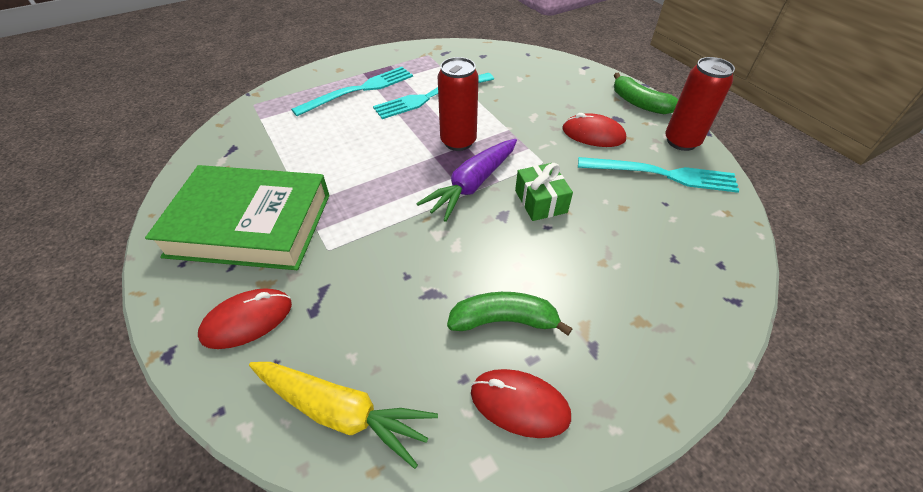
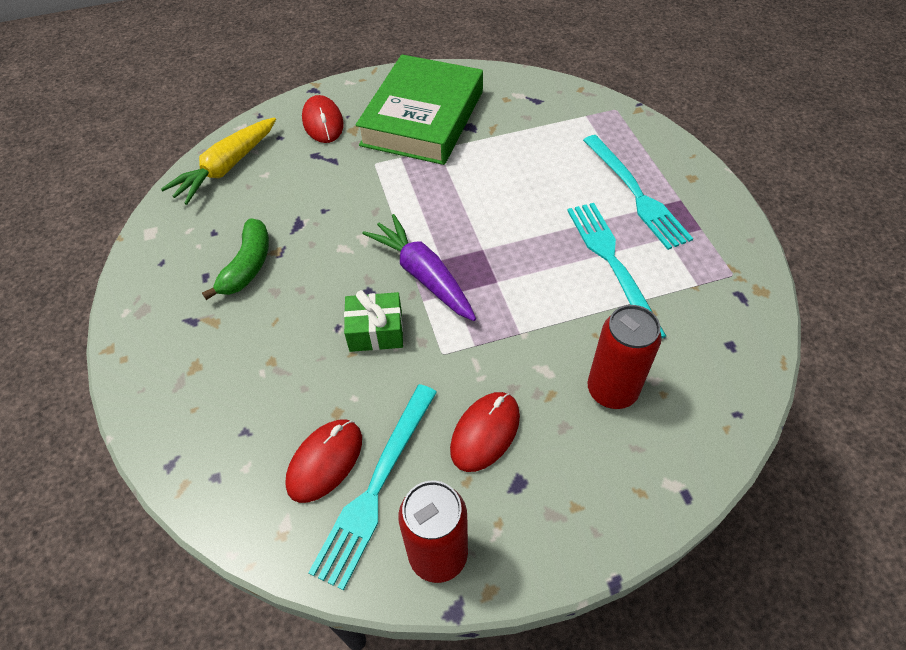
camera: 105 degrees right, 5 degrees up
(458, 142) = (505, 275): red can -> red can (612, 390)
(519, 404) = (176, 260): red mouse -> red mouse (325, 461)
(639, 103) = (554, 538): green banana -> none

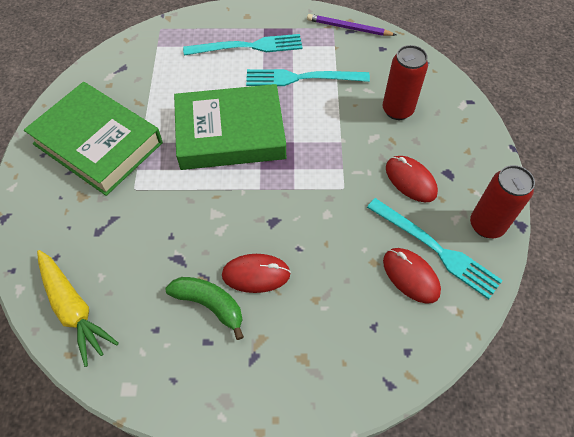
camera: 75 degrees left, 5 degrees up
(323, 122) = (57, 218): red mouse -> red mouse (256, 274)
(376, 331) = (311, 224): green gift -> none
(423, 275) = (270, 183): purple carrot -> none
(483, 217) = (230, 133): none -> green book
(746, 293) = (349, 28): none -> purple pencil

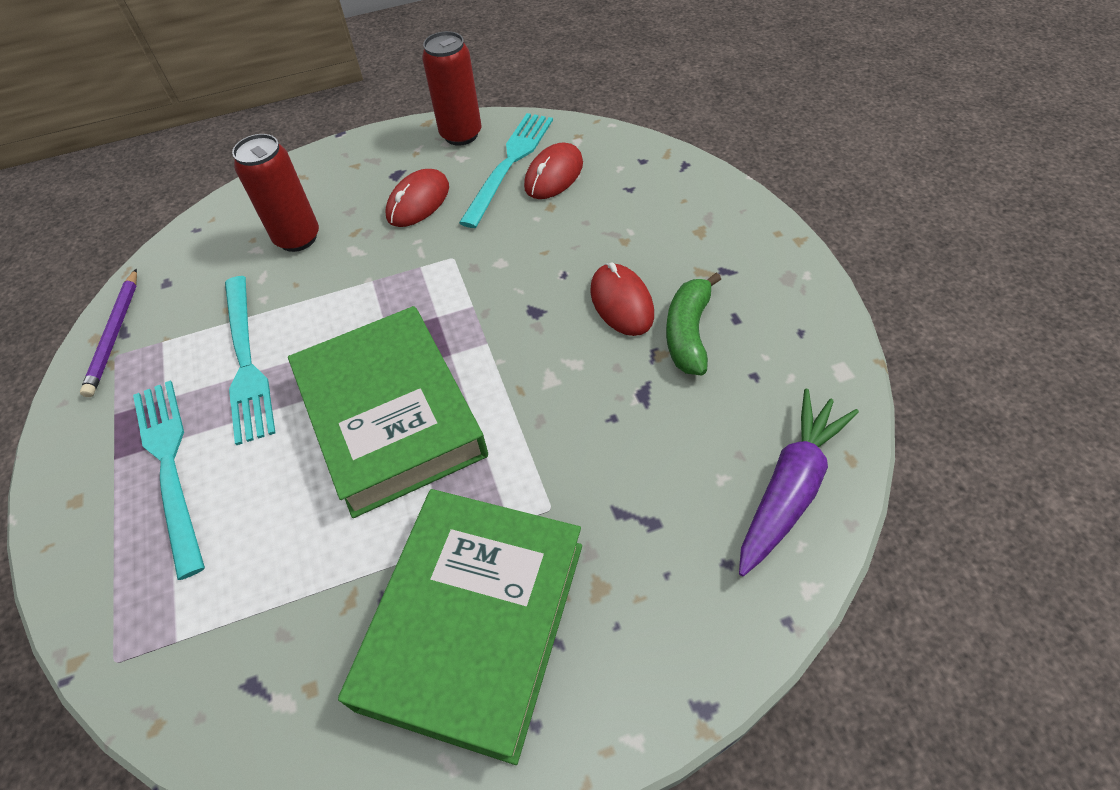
camera: 105 degrees left, 5 degrees down
(73, 309) = (789, 488): yellow carrot -> purple carrot

